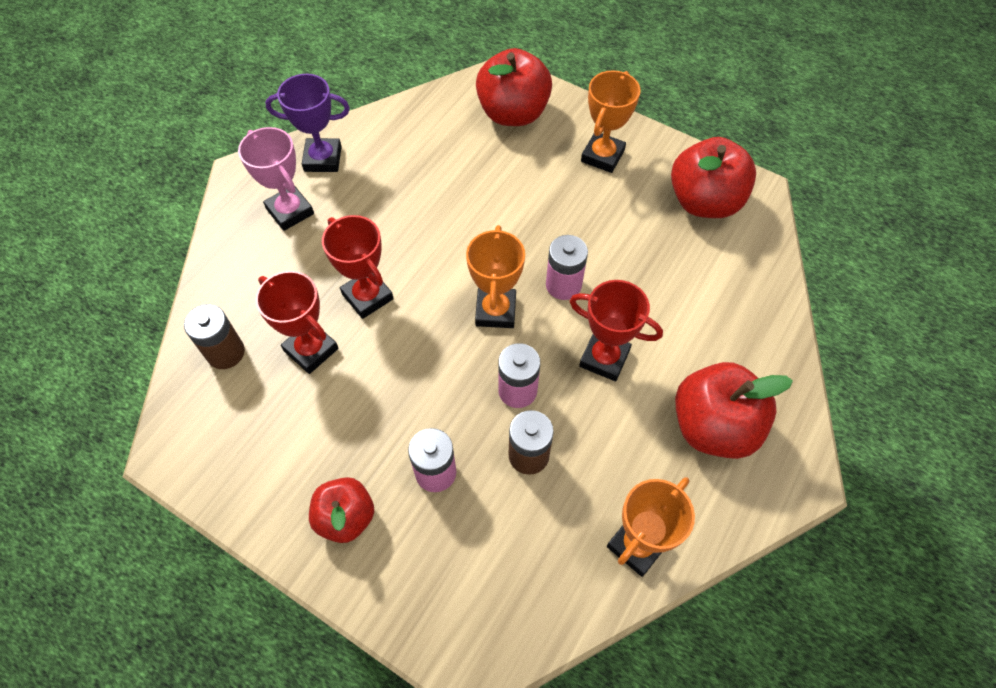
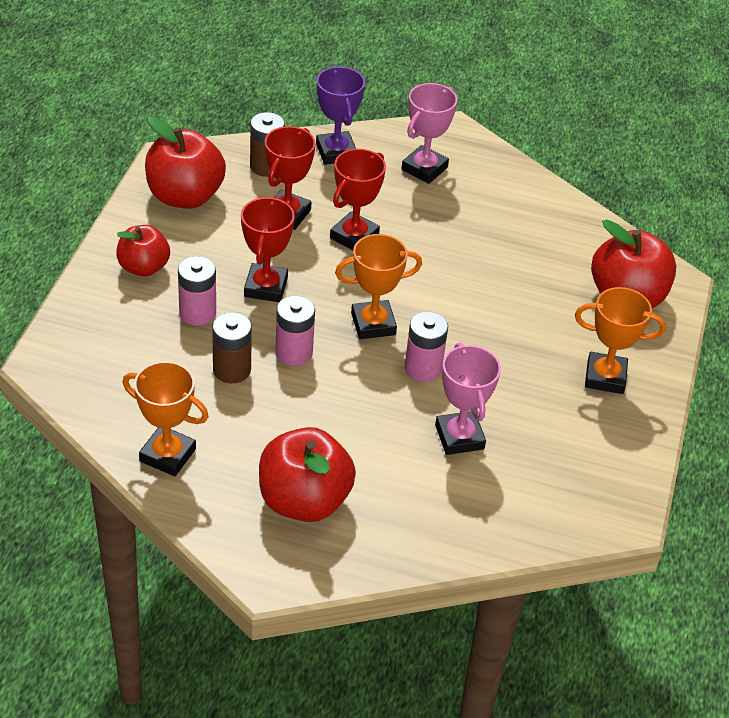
camera: 70 degrees right, 15 degrees down
(323, 159) = (494, 175): purple trophy -> purple trophy (336, 152)
(604, 358) = (350, 409): red trophy -> red trophy (265, 287)
(653, 279) = (459, 437): none -> pink trophy
(704, 201) = (584, 471): red apple -> red apple (185, 196)

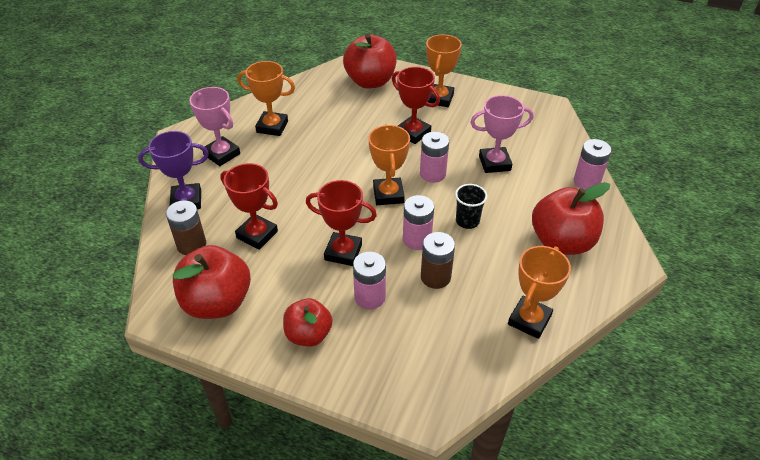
camera: 80 degrees left, 0 degrees up
(333, 402) = (467, 221): none -> black cup
(354, 237) = (292, 197): red trophy -> red trophy (413, 133)
(437, 545) = (586, 181): none -> pink battery
(490, 206) = (272, 127): none -> orange trophy

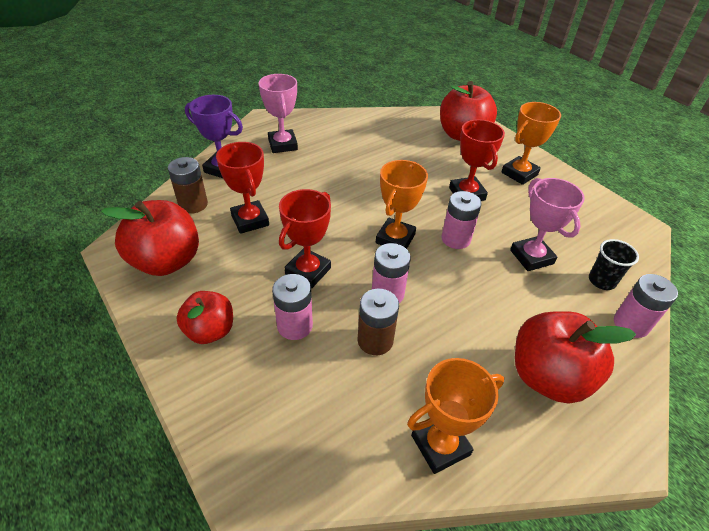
camera: 30 degrees right, 0 degrees up
(272, 127) = (342, 139): orange trophy -> none
(343, 252) = (308, 271): red trophy -> red trophy turned 75 degrees clockwise
(467, 221) = (455, 301): black cup -> black cup (601, 281)
(494, 163) = (531, 257): pink trophy -> pink trophy turned 45 degrees clockwise

